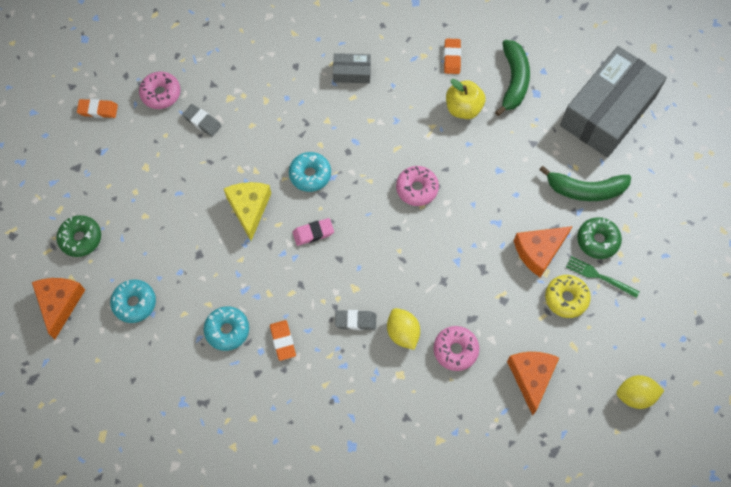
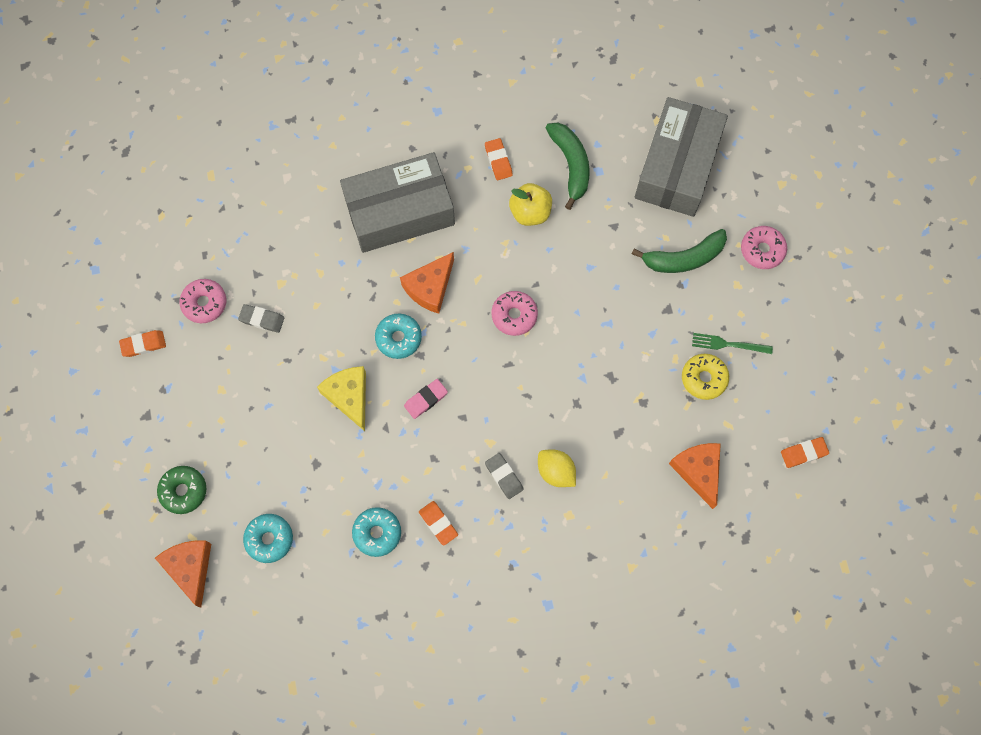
camera: 20 degrees left, 5 degrees up
(352, 72) = (399, 211): grey box -> grey box, size x2.37
(355, 321) = (504, 476): grey eraser -> grey eraser turned 75 degrees clockwise
(455, 350) = (614, 470): pink donut -> pink donut (762, 250)
(539, 251) = (660, 339): orange cheese -> orange cheese (430, 287)
(597, 240) = (714, 307): green donut -> none
(635, 395) = (803, 453): yellow lemon -> orange eraser

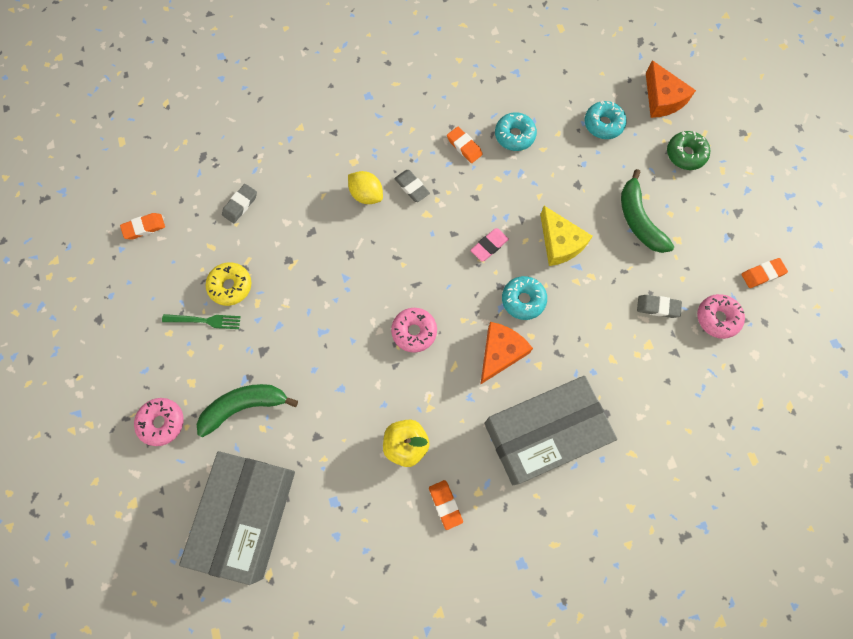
camera: 175 degrees right, 0 degrees up
(570, 165) = (365, 506): green banana -> green banana (638, 220)
(698, 471) = (240, 205): orange cheese -> grey eraser

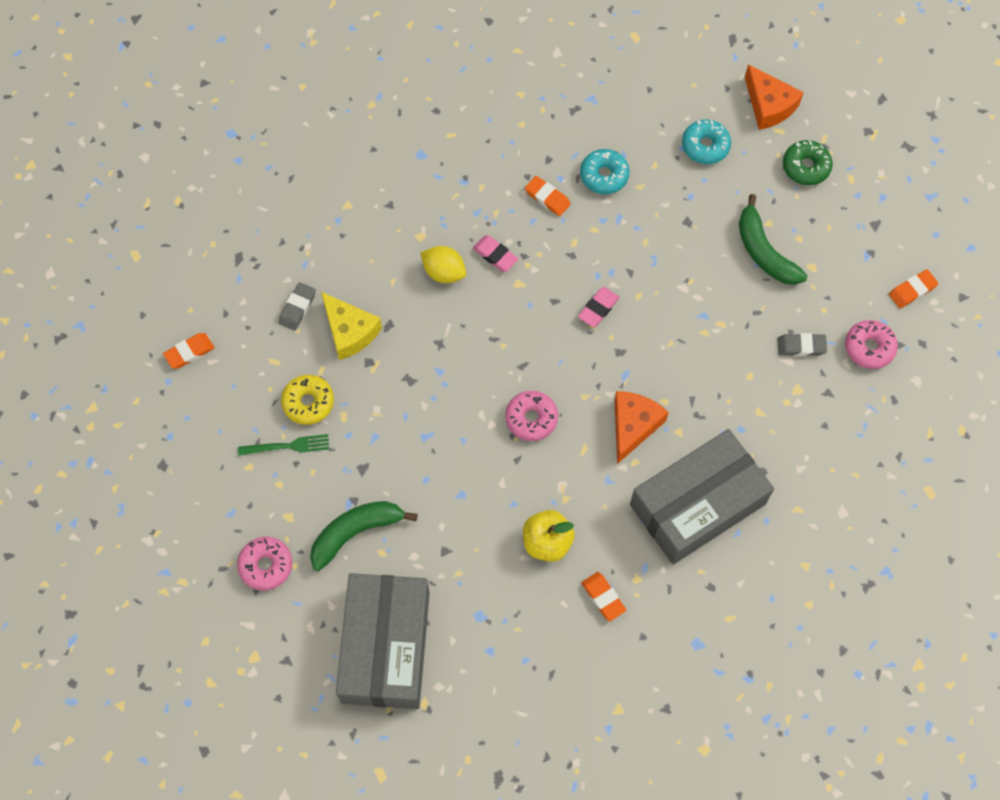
camera: 10 degrees left, 5 degrees down
(412, 187) = (495, 255): grey eraser -> pink eraser
(523, 300) = (648, 363): turquoise donut -> none
(559, 243) = (678, 292): yellow cheese -> yellow cheese (349, 331)

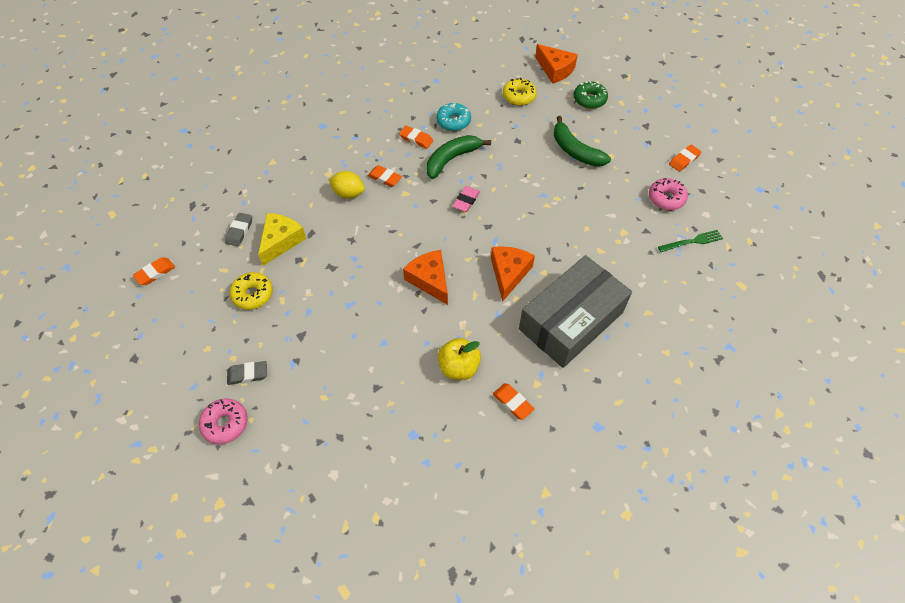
camera: 10 degrees left, 10 degrees down
(288, 446) = (239, 328): green fork -> green fork (693, 241)
(349, 331) = (281, 241): yellow cheese -> yellow cheese turned 105 degrees counterclockwise
(356, 532) = (300, 385): green banana -> green banana (452, 159)
(385, 646) = (335, 474): grey box -> none
(495, 255) = (385, 178): pink eraser -> orange eraser
(531, 418) = (430, 280): pink donut -> orange cheese
(705, 146) = (519, 96): turquoise donut -> yellow donut
(801, 346) = (618, 204): grey eraser -> grey eraser (248, 374)

